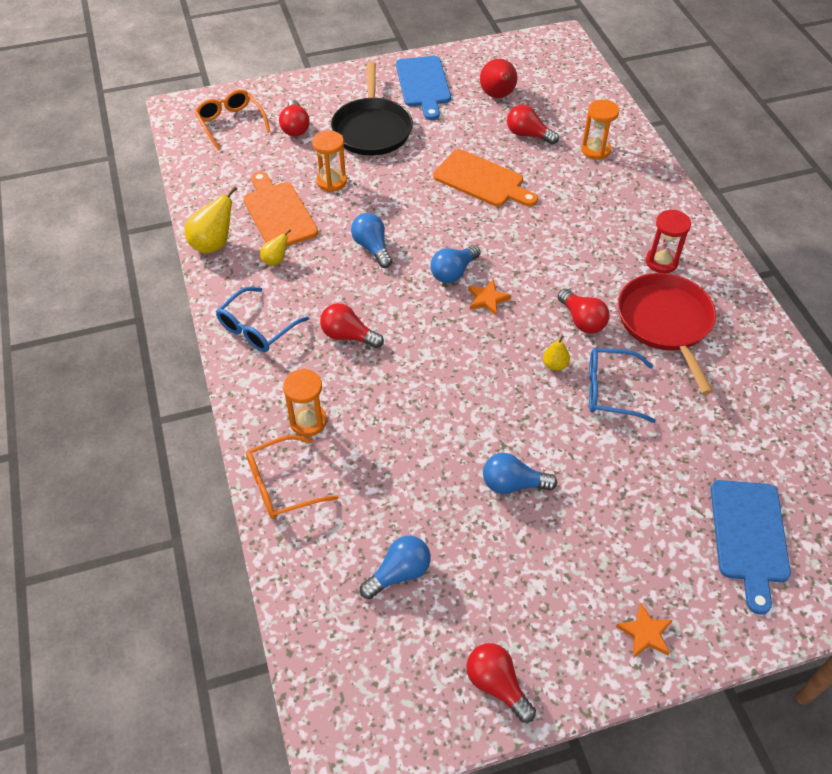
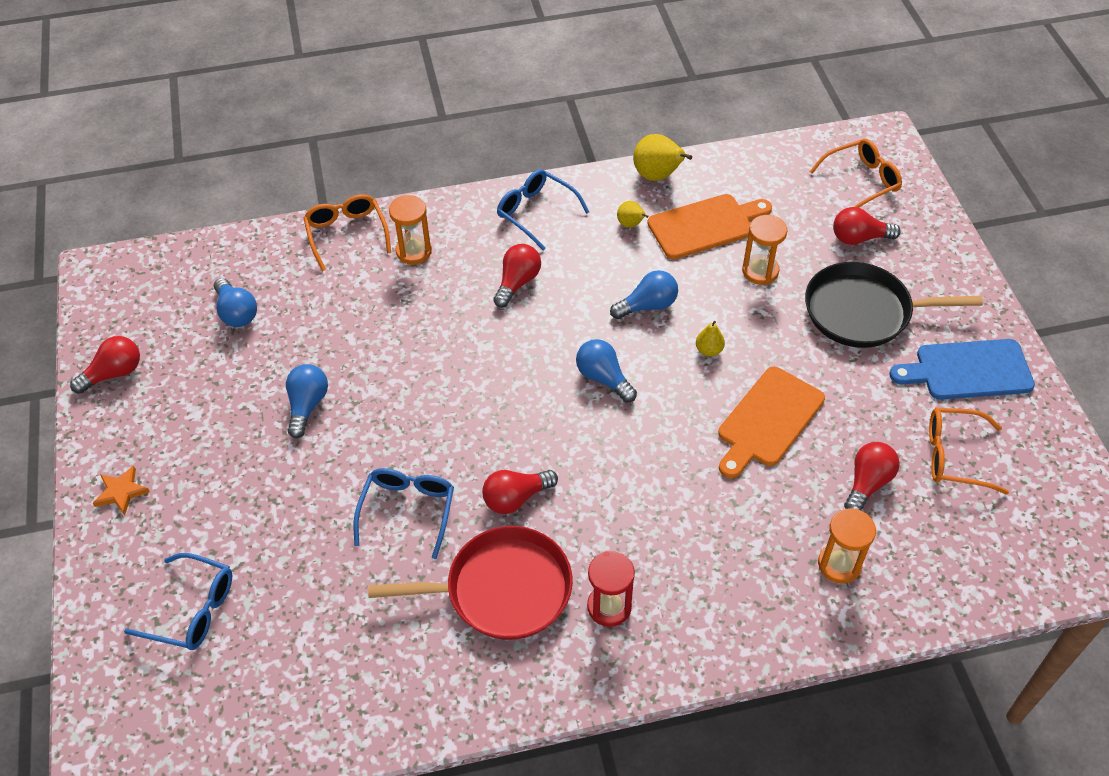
camera: 95 degrees right, 0 degrees up
(487, 299) = (558, 407): orange star -> none
(498, 96) = (954, 456): red pear -> orange glasses
(555, 365) = (452, 461): yellow pear -> yellow pear (709, 350)
(749, 536) = (192, 610): blue cutting board -> blue glasses

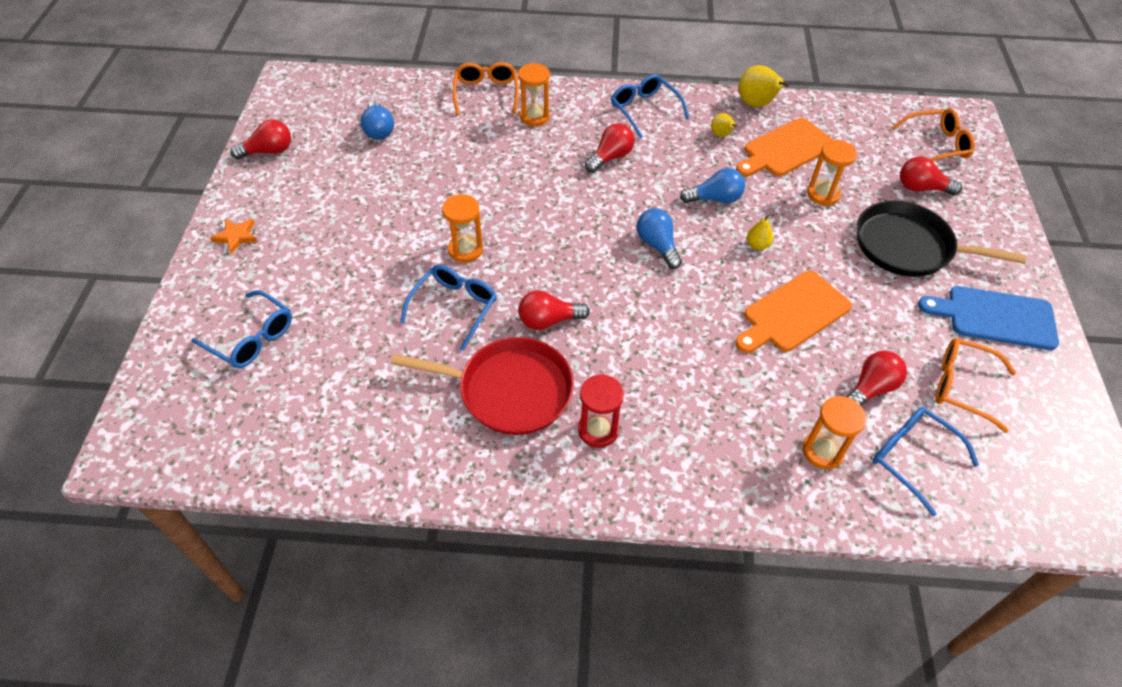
camera: 15 degrees right, 0 degrees up
(307, 405) = (405, 208): blue light bulb -> none
(395, 439) = (465, 250): none -> orange hourglass
(705, 225) = (786, 149): orange cutting board -> orange cutting board turned 150 degrees clockwise
(926, 546) = (912, 458): none -> blue glasses

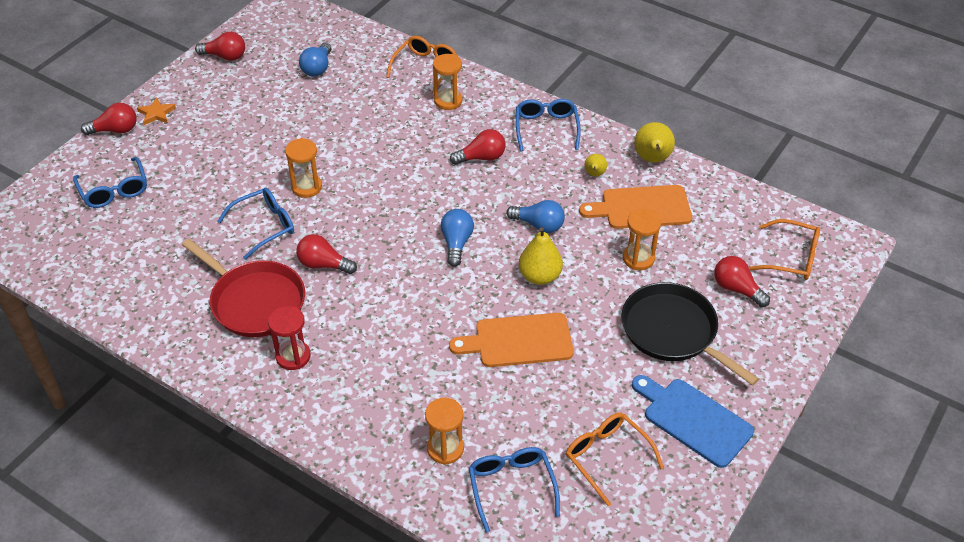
camera: 30 degrees right, 5 degrees down
(757, 245) = (539, 276): yellow pear -> yellow pear, size x1.78
(870, 388) = (527, 423): red light bulb -> red light bulb (115, 130)

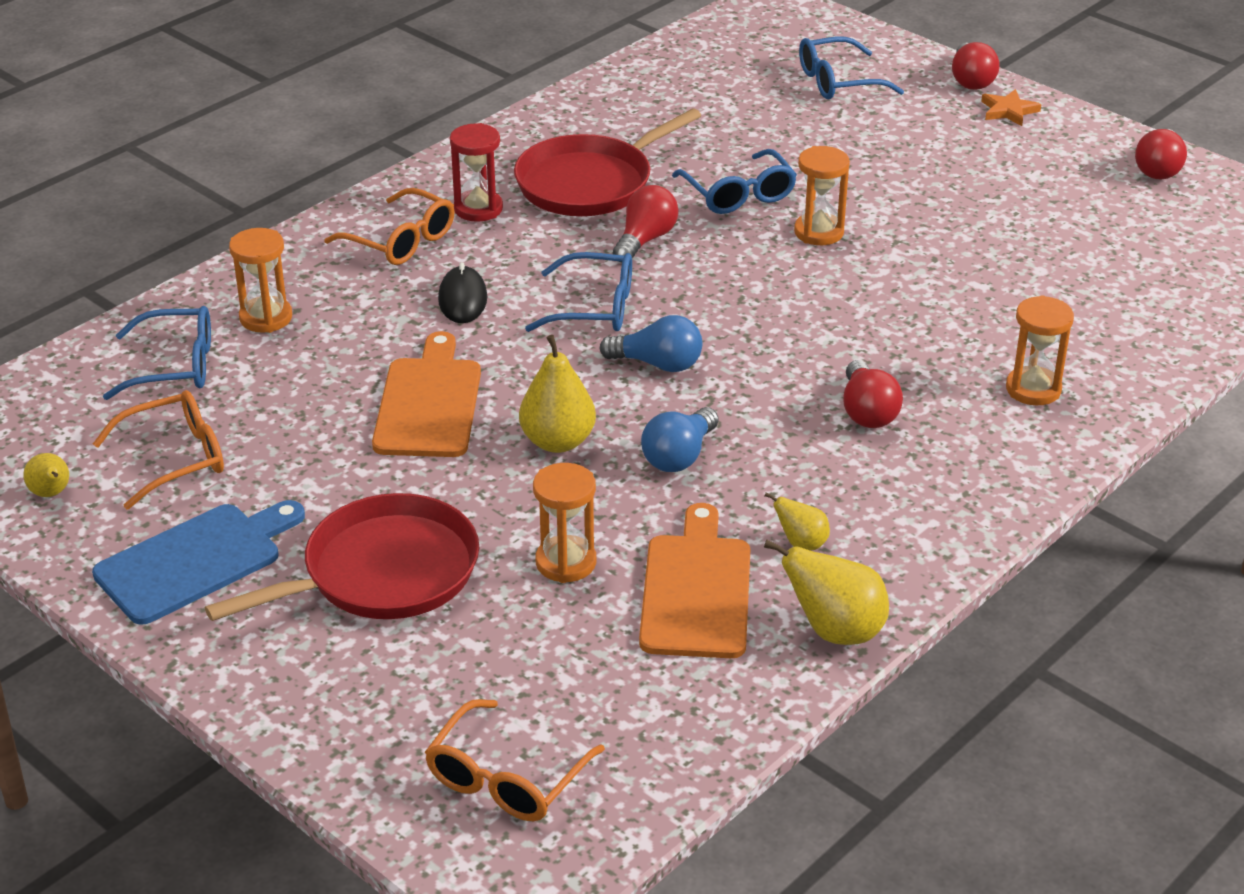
camera: 100 degrees right, 10 degrees down
(317, 68) = (1129, 255): blue light bulb -> none
(405, 345) = (462, 299): none -> black mouse
(425, 67) = (1137, 372): orange glasses -> orange glasses (401, 241)
(546, 128) = (944, 500): blue glasses -> blue glasses (594, 308)
(660, 516) = (51, 493): none -> yellow pear
(673, 332) = (382, 573): black pan -> red pan
(736, 289) = (451, 676): red light bulb -> none

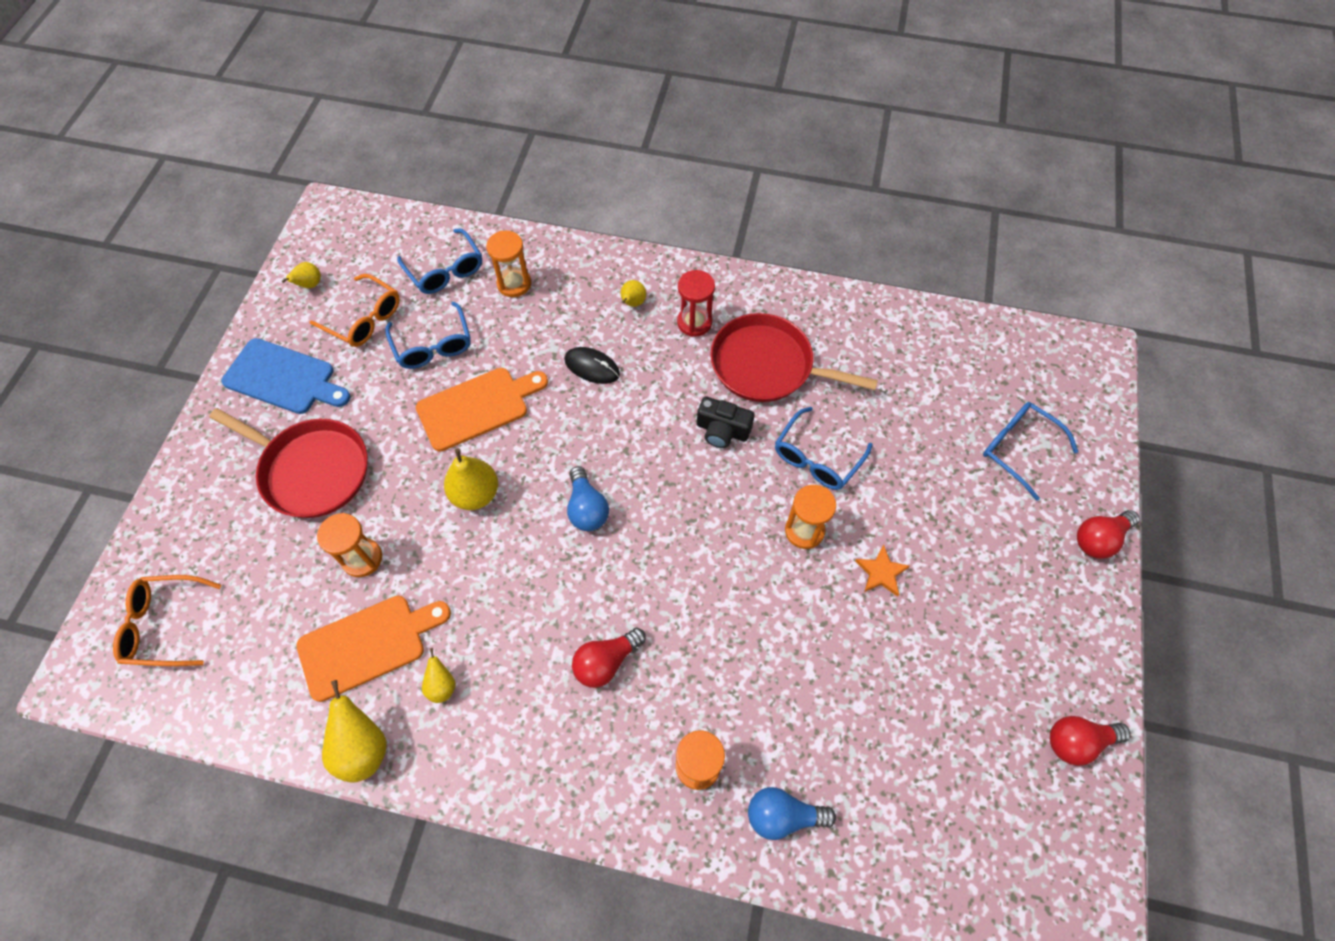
camera: 60 degrees right, 25 degrees up
(401, 241) = (632, 303): orange glasses -> yellow pear
(462, 299) = (592, 367): black mouse -> black mouse turned 60 degrees clockwise
(594, 308) = (627, 441): blue glasses -> blue glasses (433, 345)
(645, 240) = (722, 430): red light bulb -> black camera
(679, 456) = (496, 569): blue light bulb -> blue light bulb (783, 815)
(1008, 111) = (1074, 587): orange star -> orange star (881, 572)

